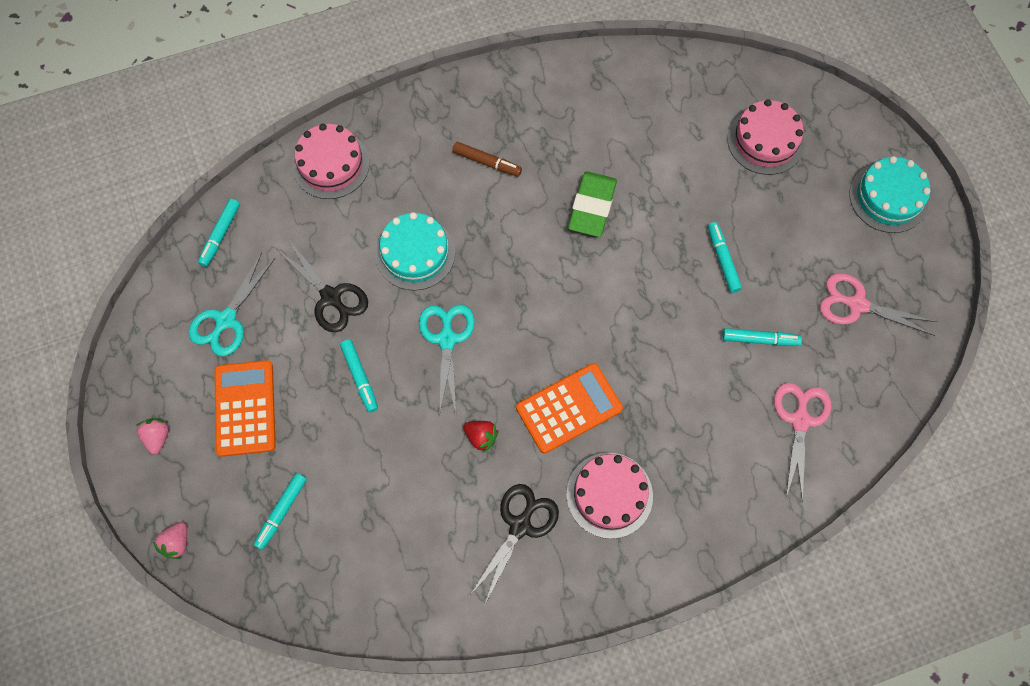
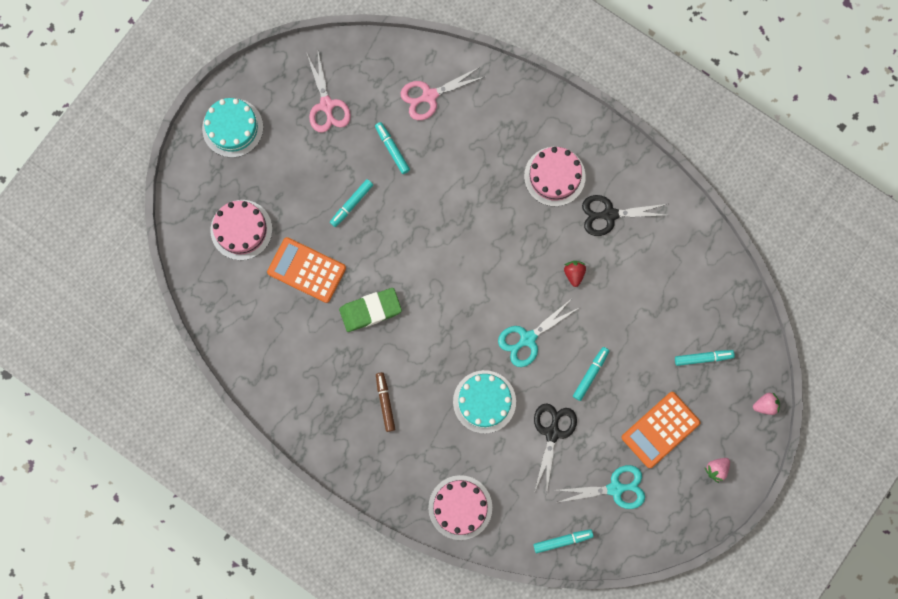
camera: 125 degrees left, 10 degrees up
(569, 408) = (518, 234): orange calculator -> orange calculator (306, 270)

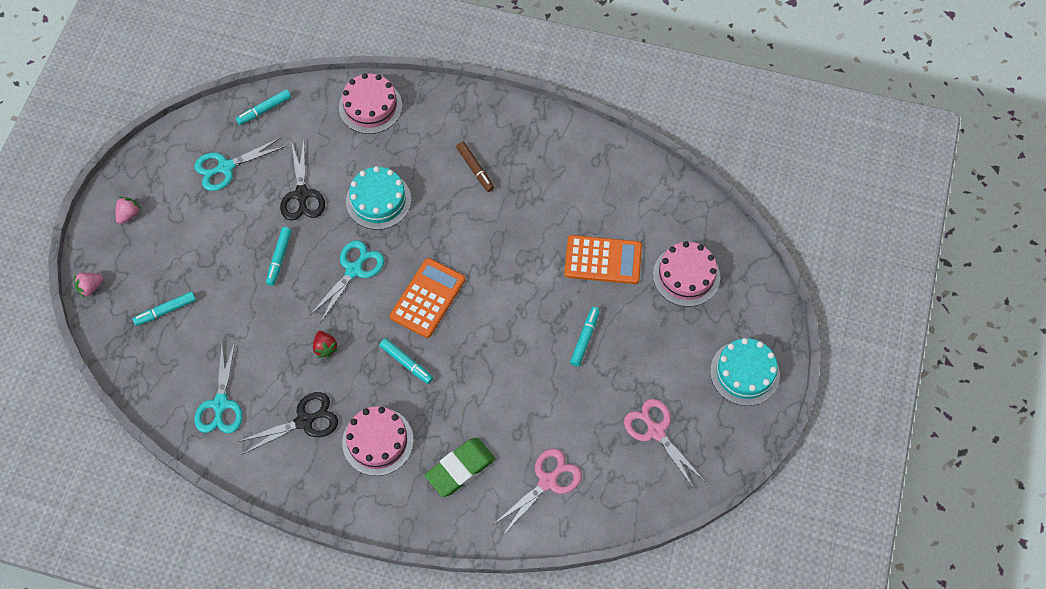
camera: 160 degrees right, 15 degrees down
(370, 310) = (523, 244): green eraser -> green eraser (460, 468)
(392, 149) = (565, 409): turquoise marker -> turquoise marker (406, 363)
(660, 430) = (194, 231): orange calculator -> orange calculator (427, 298)
(675, 254) = (221, 404): none -> turquoise scissors

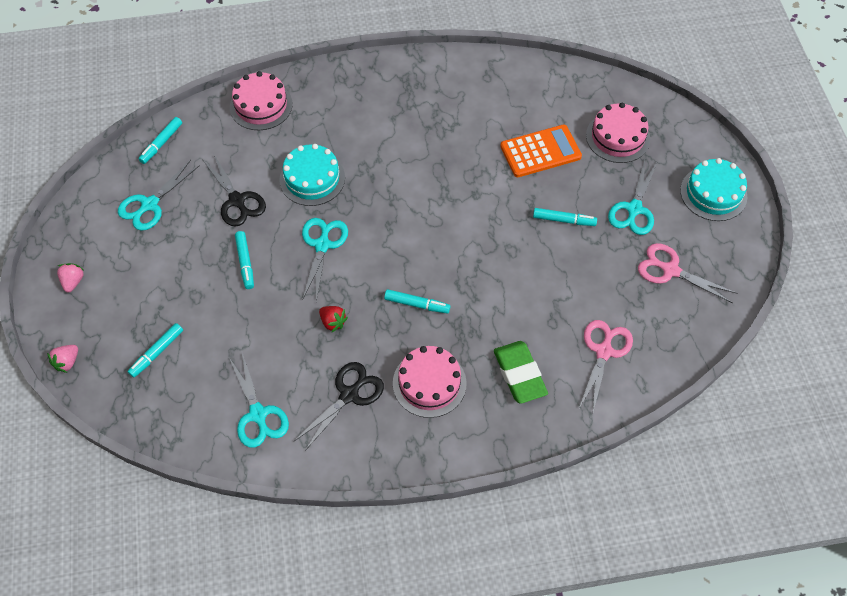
camera: 25 degrees left, 5 degrees down
(427, 298) = (404, 242): orange calculator -> none
(460, 468) = (519, 374): green eraser -> green eraser turned 45 degrees counterclockwise
(475, 169) = (385, 121): brown marker -> none
(584, 339) = (563, 220): turquoise marker -> turquoise marker turned 105 degrees clockwise
(658, 356) = (634, 209): none -> turquoise scissors

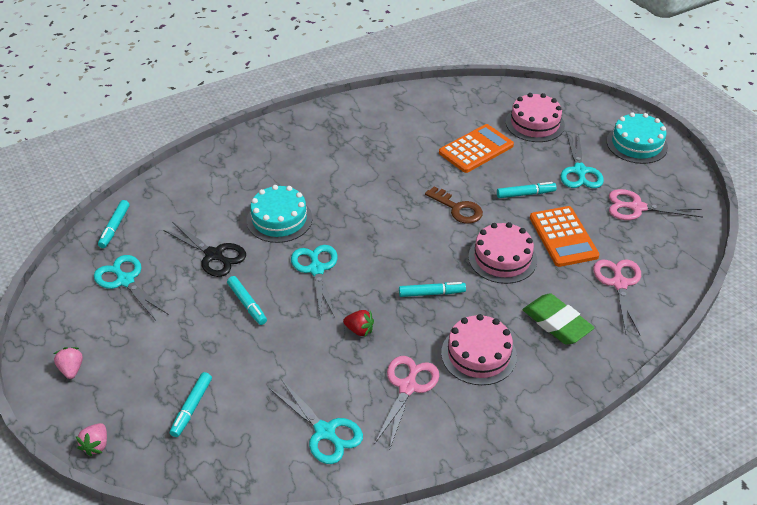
camera: 20 degrees left, 15 degrees down
(150, 204) = (125, 281): turquoise scissors -> turquoise scissors turned 120 degrees clockwise
(261, 105) = (201, 174): pink cake -> pink cake (502, 258)
(349, 395) = (407, 387): black scissors -> pink scissors
(487, 217) = (457, 209): none -> brown key
(576, 281) = (563, 237): none -> orange calculator

